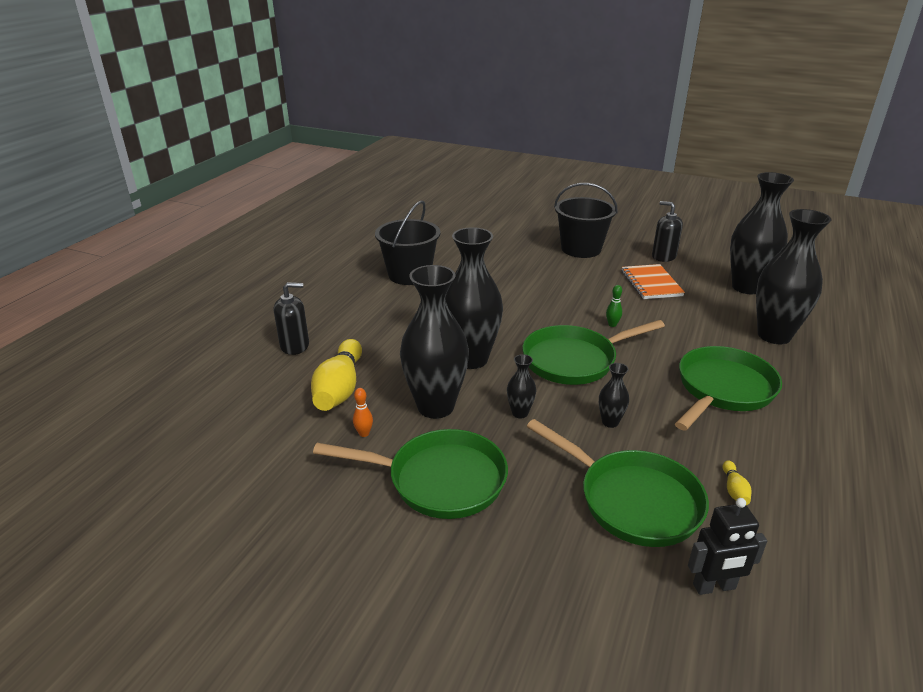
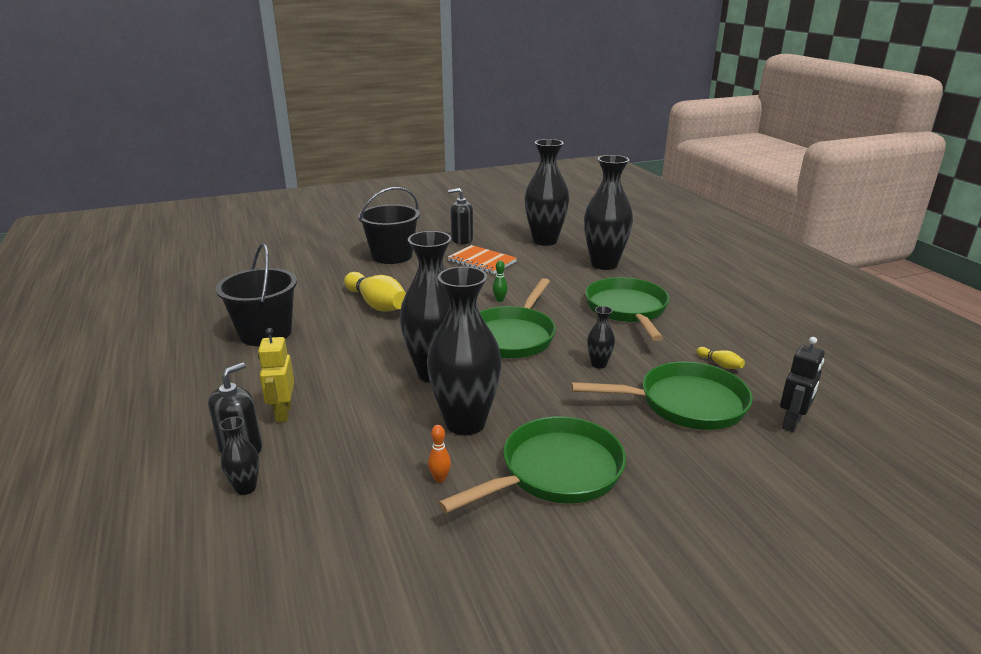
camera: 45 degrees left, 5 degrees down
(340, 388) = (355, 458): yellow bowling pin -> yellow bowling pin (377, 304)
(344, 335) = (283, 413): none -> yellow robot
(520, 413) = (534, 391): black vase -> black vase (246, 488)

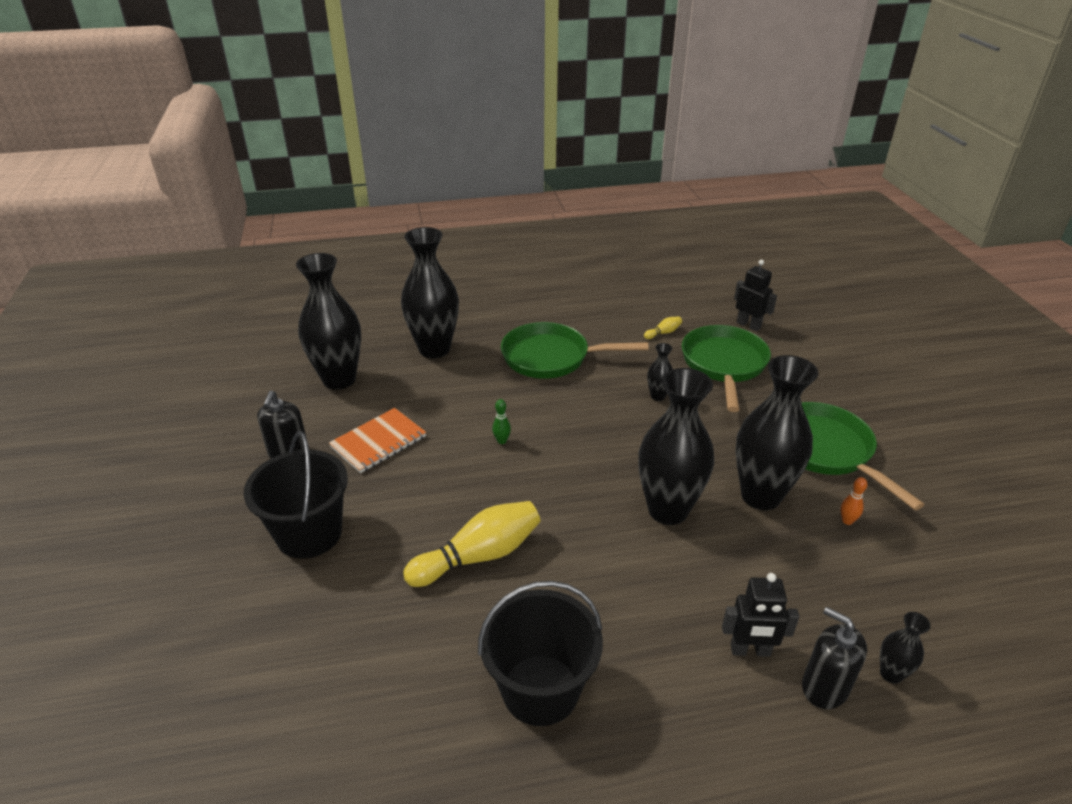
camera: 80 degrees left, 10 degrees up
(283, 413) = (750, 650): yellow robot -> black robot
(512, 336) = (593, 443): green pan -> none

